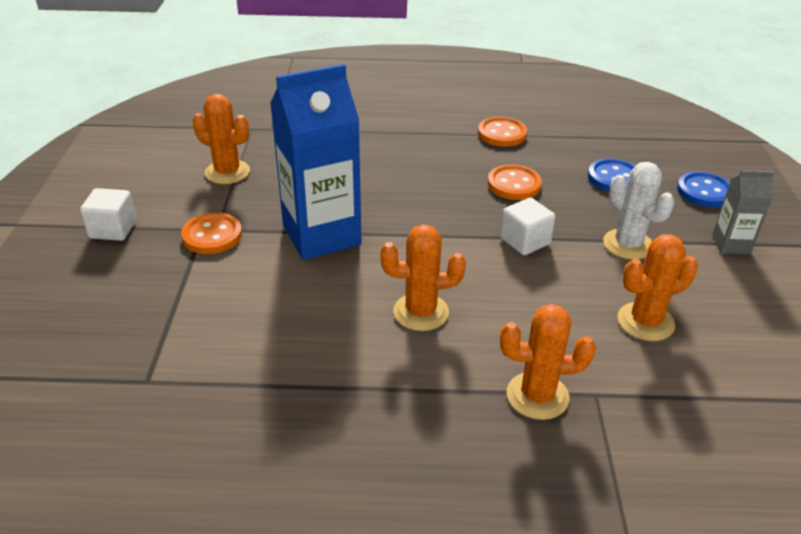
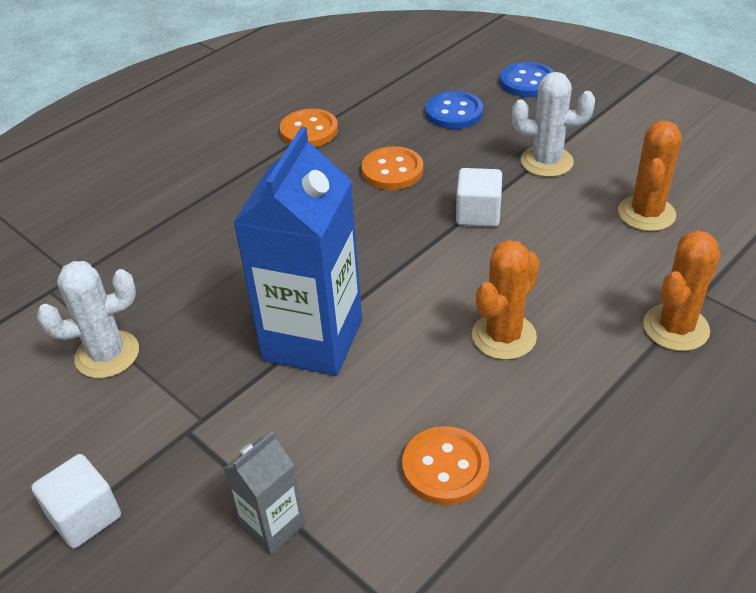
camera: 45 degrees left, 5 degrees up
(212, 235) = (209, 428): orange button -> orange button (445, 467)
(227, 172) = (107, 354): orange cactus -> white cactus
(731, 244) = (603, 113): grey carton -> grey carton (273, 526)

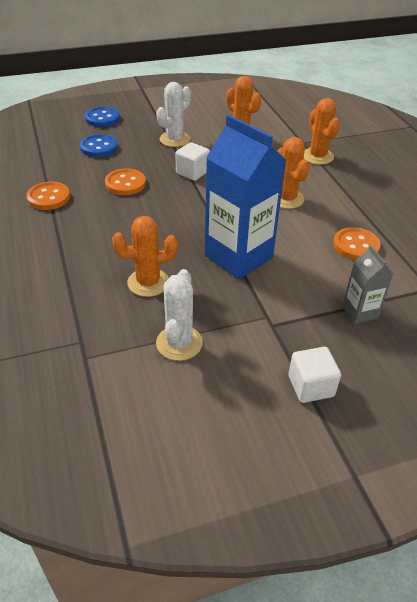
camera: 65 degrees left, 0 degrees up
(202, 281) = (148, 282): none -> orange cactus

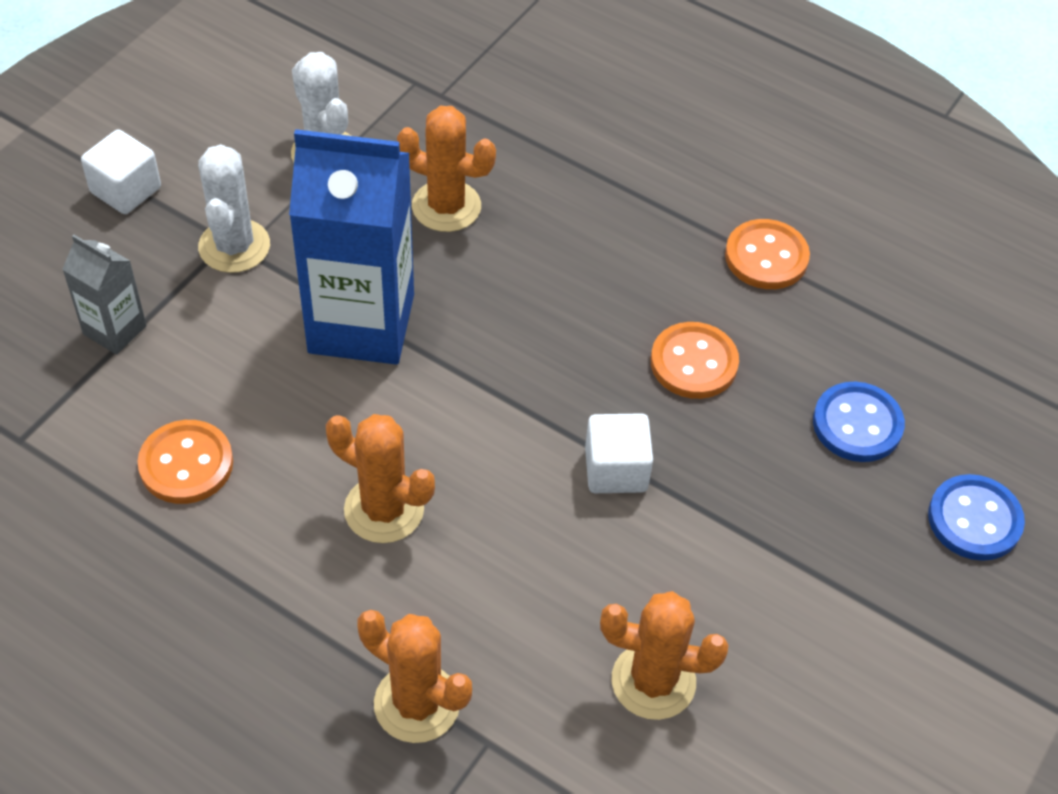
camera: 140 degrees right, 10 degrees up
(148, 282) = (446, 206): orange cactus -> orange cactus turned 75 degrees clockwise
(174, 139) = (756, 550): white cactus -> white cactus (234, 246)

